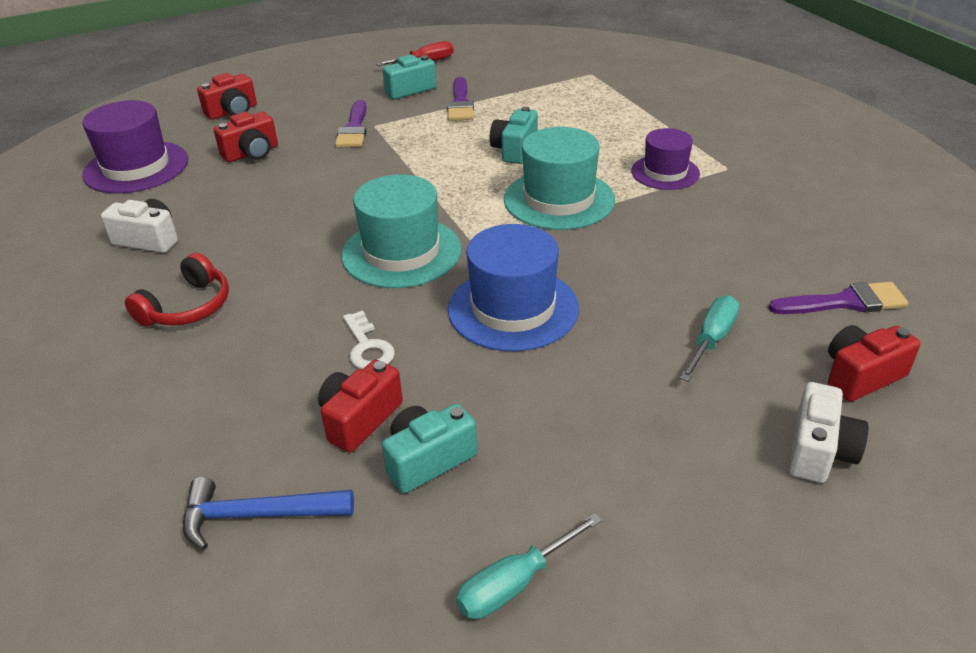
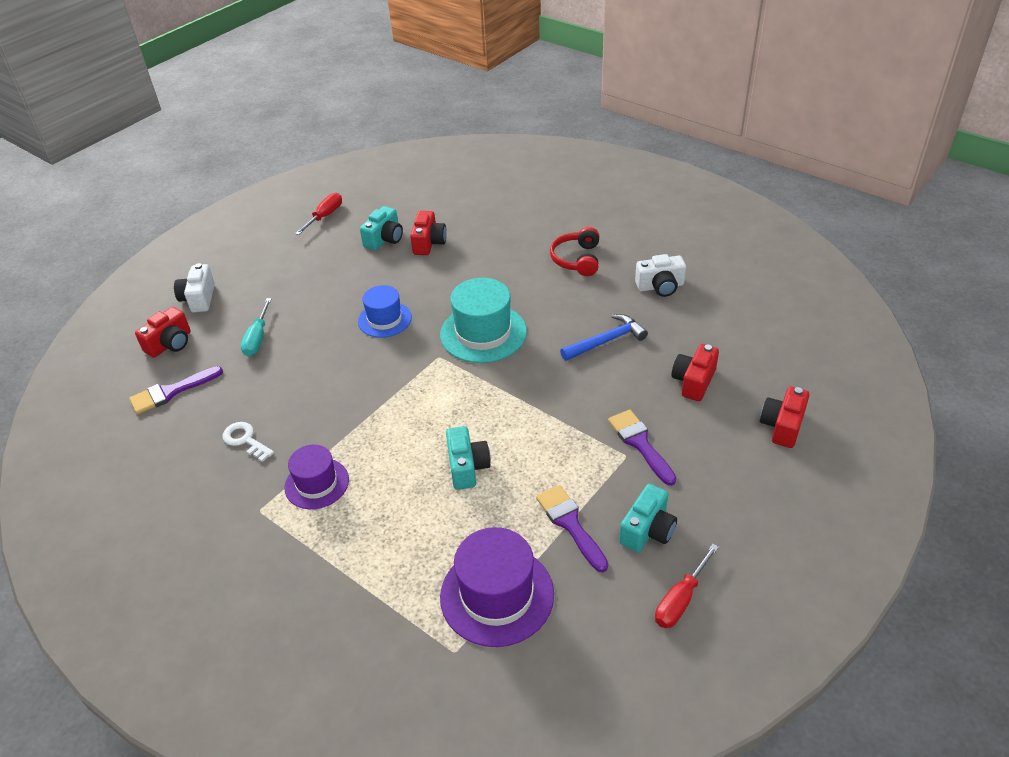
camera: 155 degrees right, 5 degrees up
(136, 167) = (763, 335): purple hat -> purple hat (497, 595)
(257, 515) = (442, 202): blue hammer -> blue hammer (606, 341)
(368, 347) = (453, 272): white key -> white key (245, 440)
(513, 308) = (384, 319): blue hat -> blue hat, size x0.63
(515, 583) = (325, 216): turquoise screwdriver -> red screwdriver
(559, 199) = (397, 418): turquoise hat -> none

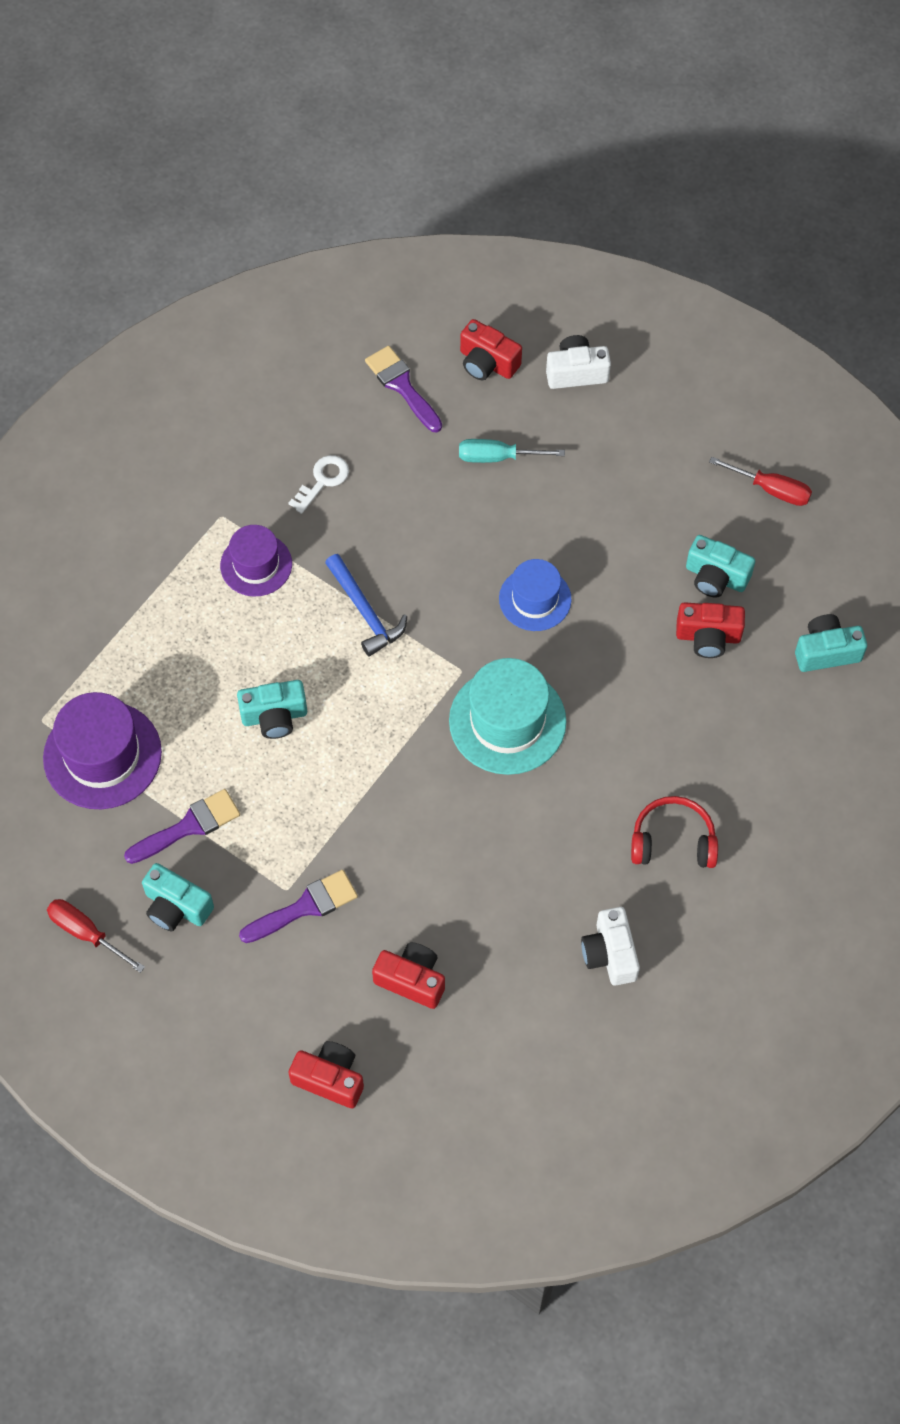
camera: 85 degrees right, 20 degrees up
(446, 198) = (826, 652): none -> turquoise camera
(606, 341) = (491, 875): blue hammer -> blue hammer (365, 611)

